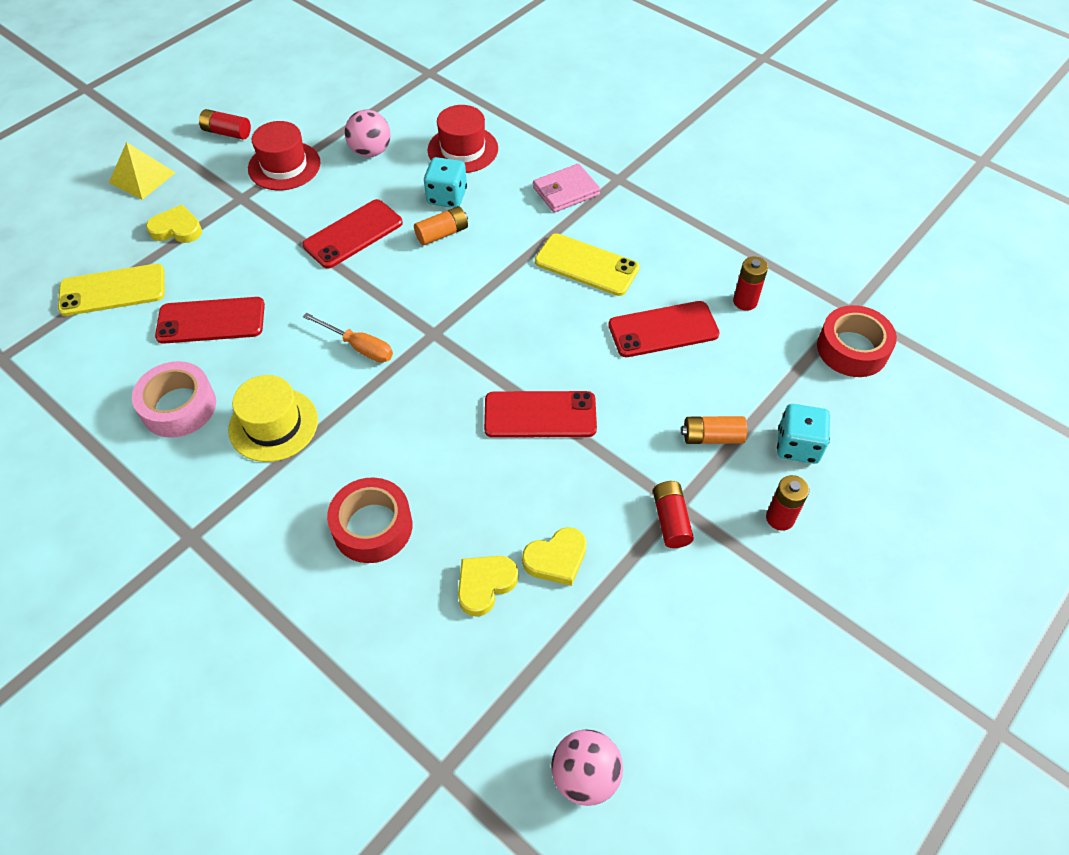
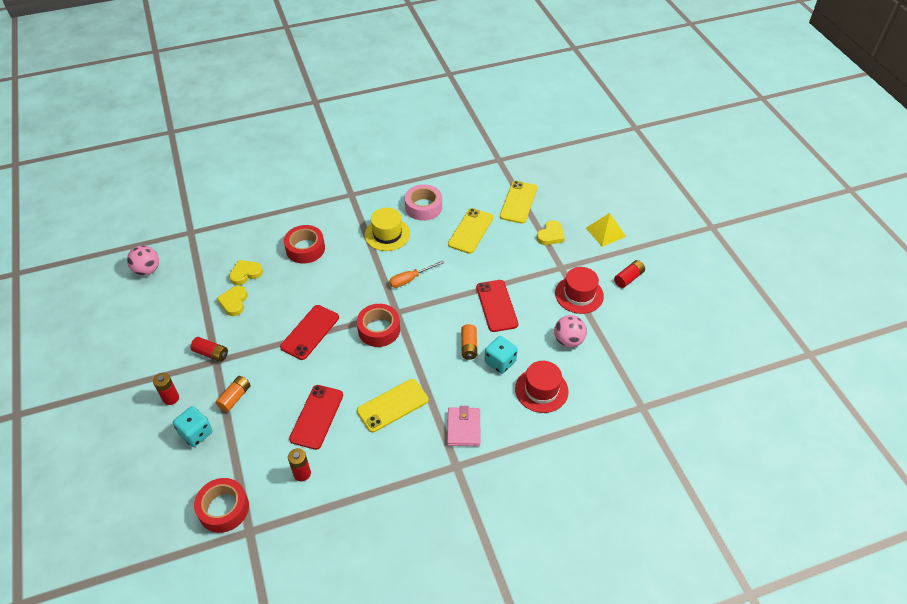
camera: 120 degrees right, 5 degrees down
(211, 321) = (470, 231): red phone -> yellow phone
(478, 337) = (379, 329): none -> red tape
(485, 585) = (245, 274): yellow heart -> yellow heart turned 105 degrees counterclockwise

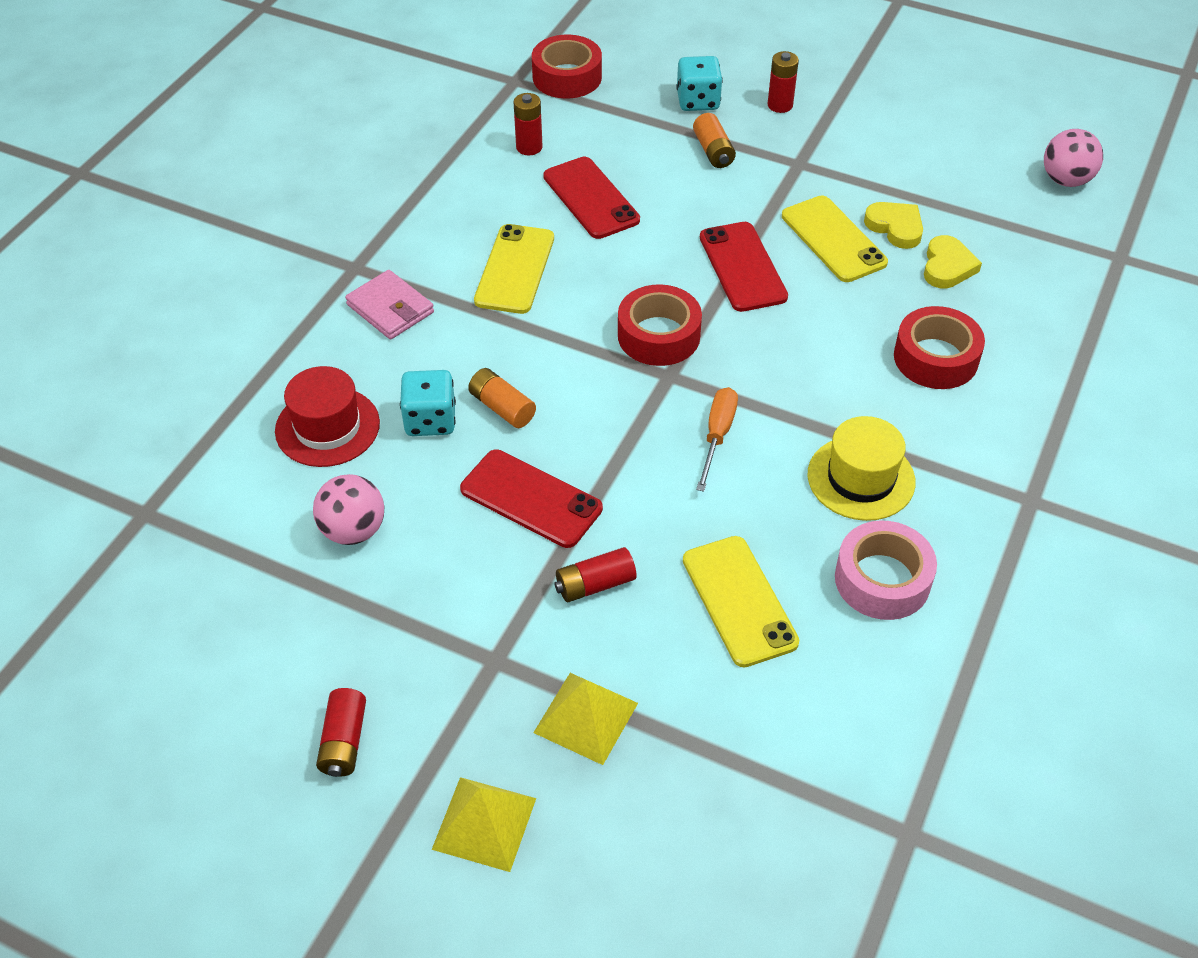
camera: 135 degrees right, 0 degrees up
(211, 353) = (816, 165): red battery -> red battery (595, 584)
(518, 202) = (733, 746): yellow phone -> yellow phone (833, 239)
(550, 235) = (585, 717): yellow heart -> yellow pyramid
(579, 294) = (410, 629): red hat -> none

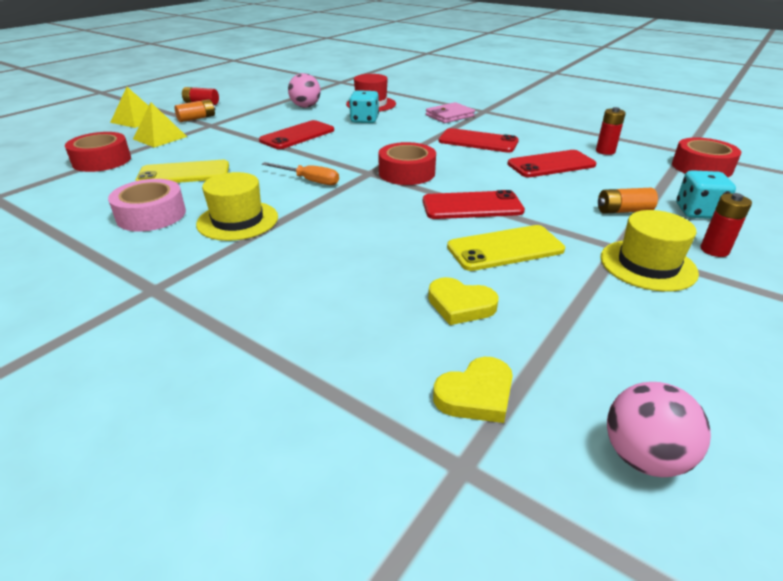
camera: 100 degrees right, 15 degrees down
(502, 407) = (365, 133): orange battery -> orange battery (197, 118)
(514, 269) = (478, 141): yellow phone -> red phone
(595, 584) = (231, 144): red battery -> none
(826, 149) = (647, 265): none -> yellow hat
(895, 227) = (524, 284): yellow heart -> yellow heart (476, 395)
(935, 358) = (338, 273): red tape -> red tape (102, 160)

